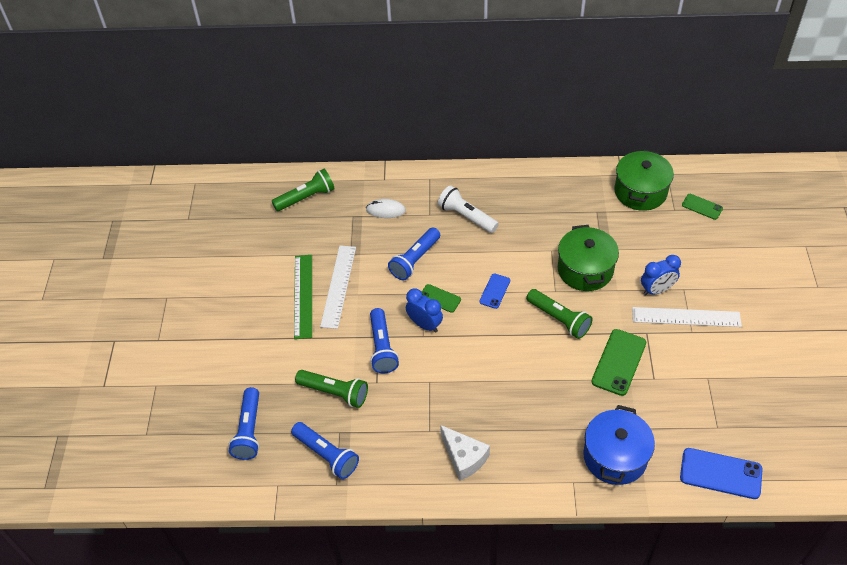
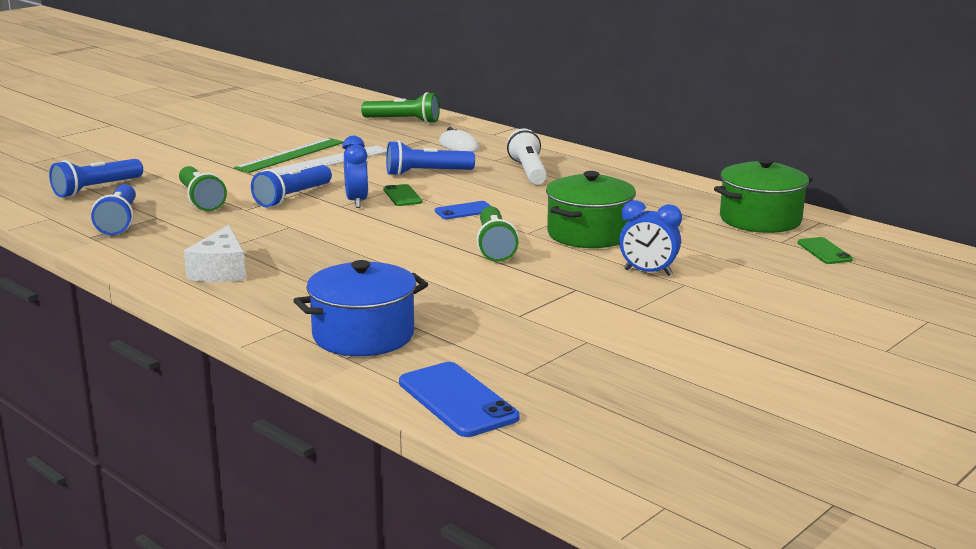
camera: 40 degrees right, 30 degrees down
(619, 362) = (502, 291): green phone -> none
(686, 317) = (647, 299): white ruler -> none

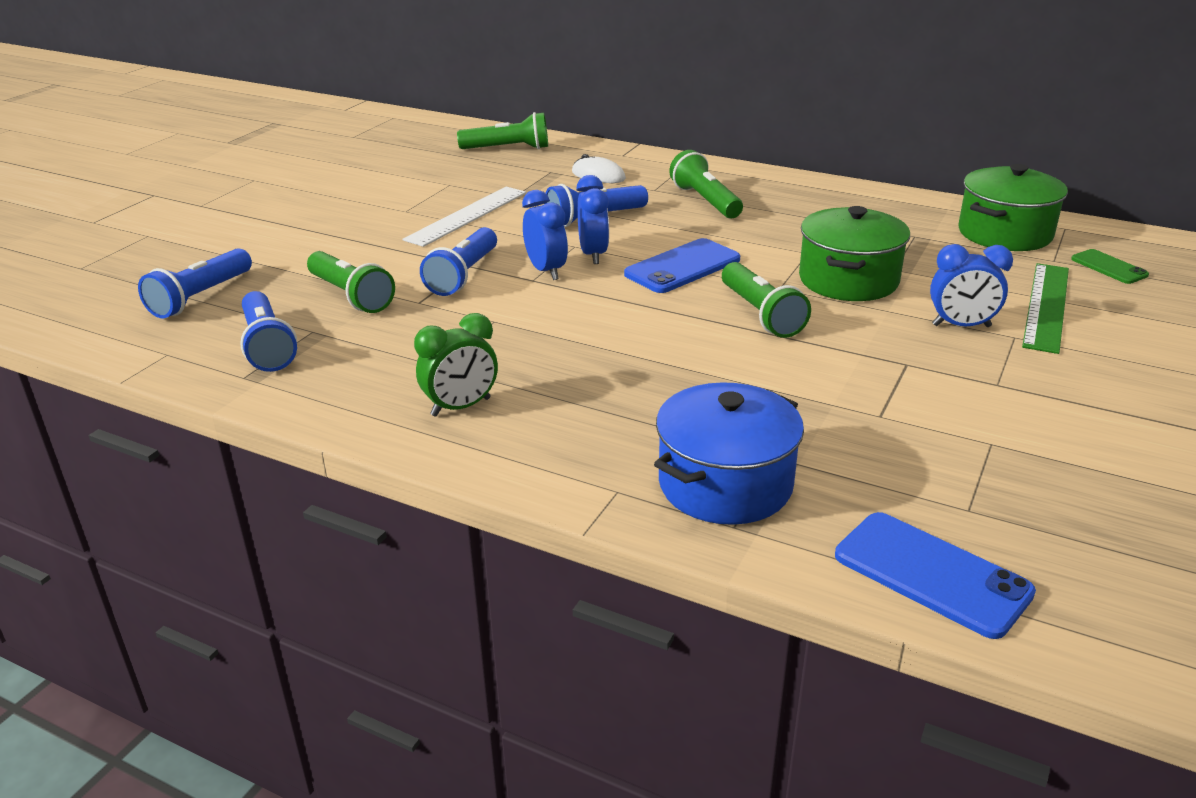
camera: 15 degrees left, 10 degrees up
(221, 271) = (461, 407): white cheese -> green clock
(290, 155) = (413, 213): green ruler -> green ruler (1047, 306)
(402, 196) = (593, 255): green phone -> blue clock
(464, 211) = (682, 267): blue phone -> blue phone, size x1.70
(528, 171) = (705, 201): white flashlight -> green flashlight

